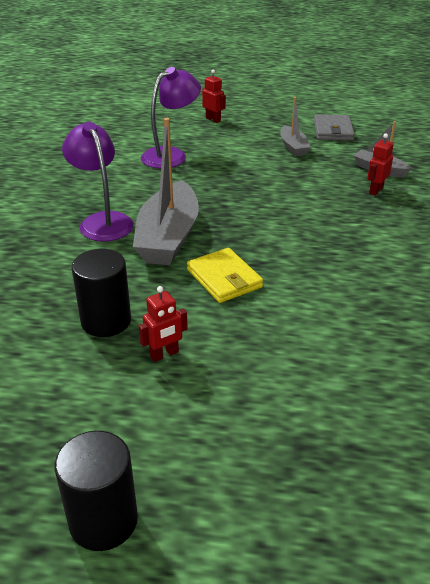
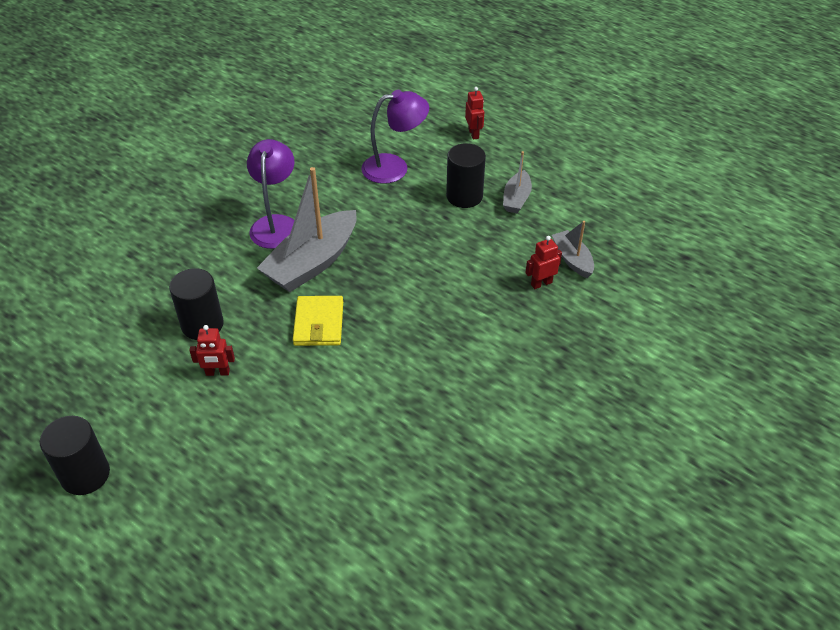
camera: 30 degrees right, 10 degrees up
(250, 157) = (464, 196): none -> black cylinder
(333, 131) = (579, 191): grey wallet -> none

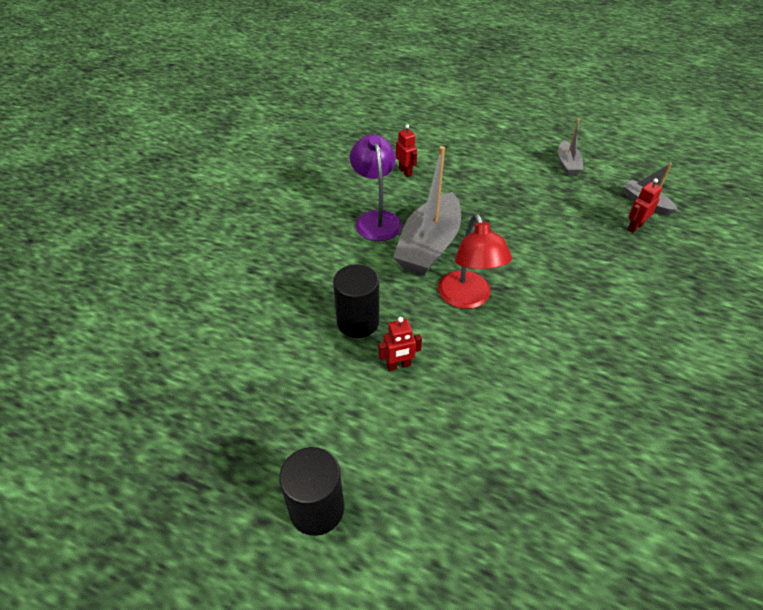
camera: 15 degrees left, 0 degrees up
(318, 323) = (467, 298): yellow wallet -> red lamp
(394, 167) = (452, 156): purple lamp -> none
(464, 196) = (524, 169): black cylinder -> none
(473, 134) = (499, 122): red robot -> red robot (405, 172)

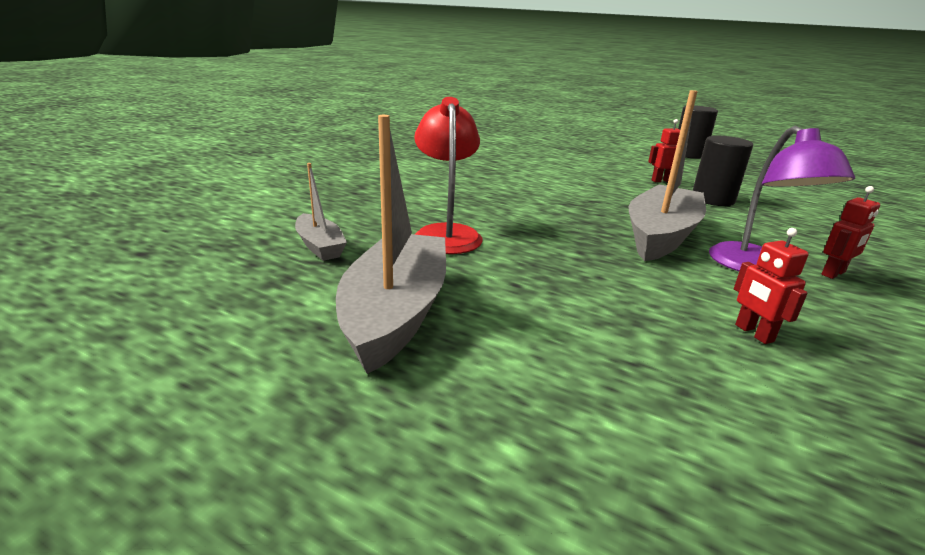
camera: 175 degrees left, 20 degrees down
(467, 298) = (605, 201): red lamp -> red lamp (446, 233)
(567, 164) = (396, 313): grey boat -> grey boat, size x1.92
(635, 227) = (369, 227): red robot -> red robot (833, 273)

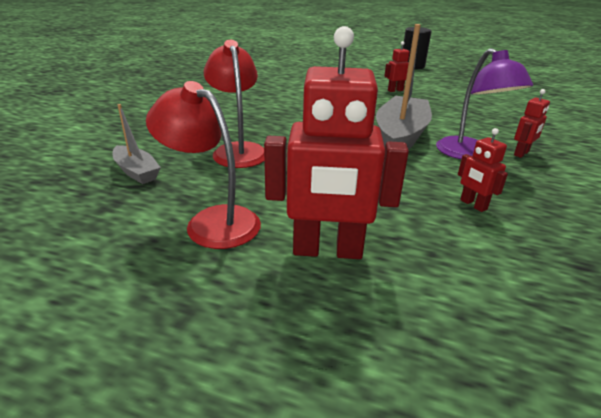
camera: 10 degrees left, 5 degrees up
(396, 313) = (212, 221): grey boat -> red lamp
(537, 368) = (327, 250): none -> red robot
(712, 199) = (434, 102): black cylinder -> none

